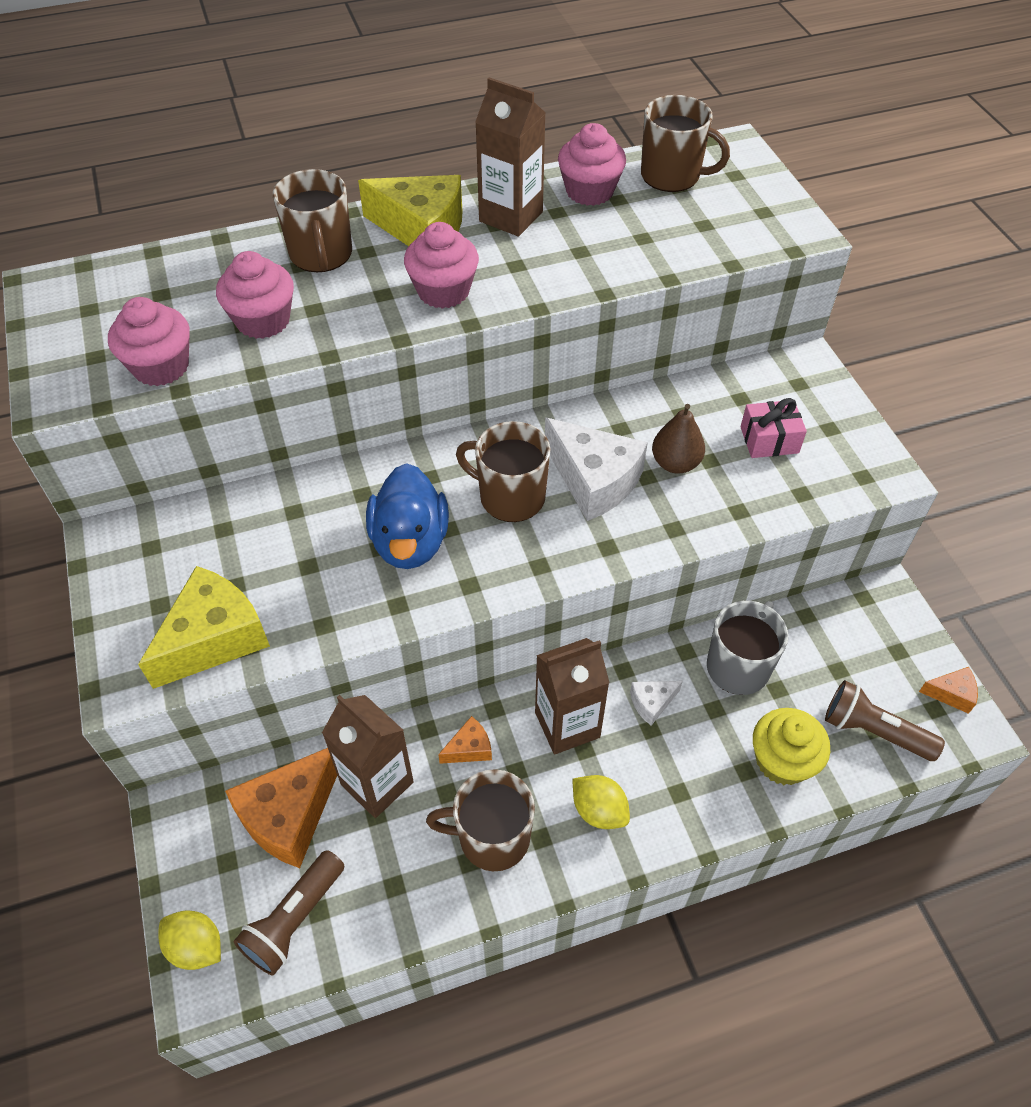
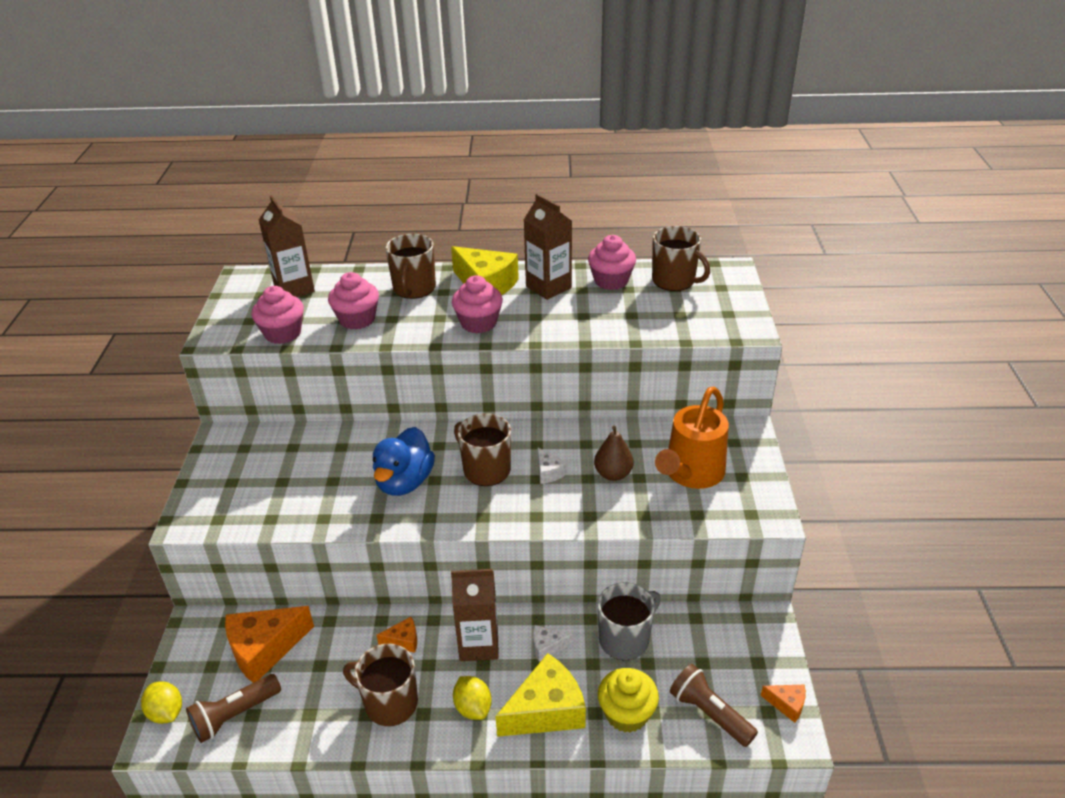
camera: 20 degrees right, 15 degrees down
(214, 638) = (253, 509): yellow cheese -> yellow cheese (546, 710)
(377, 783) = (330, 645): brown carton -> brown carton (294, 289)
(594, 480) = (549, 472): white cheese -> white cheese, size x0.48
(769, 440) = (691, 474): pink gift -> orange watering can

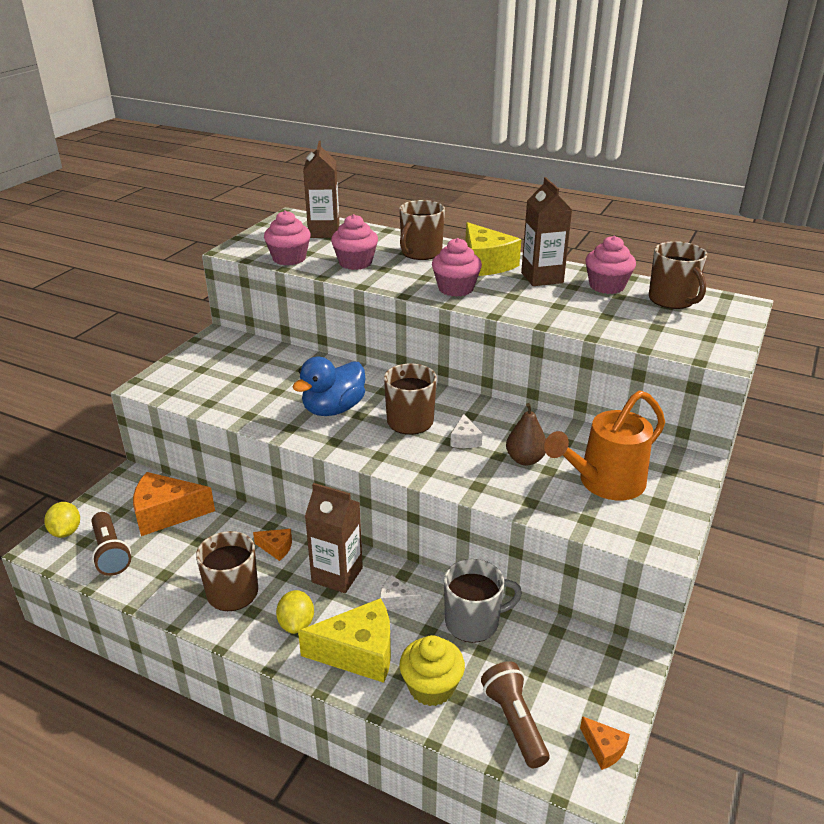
camera: 25 degrees right, 5 degrees down
(234, 715) = (110, 553): brown flashlight -> brown flashlight turned 105 degrees counterclockwise

